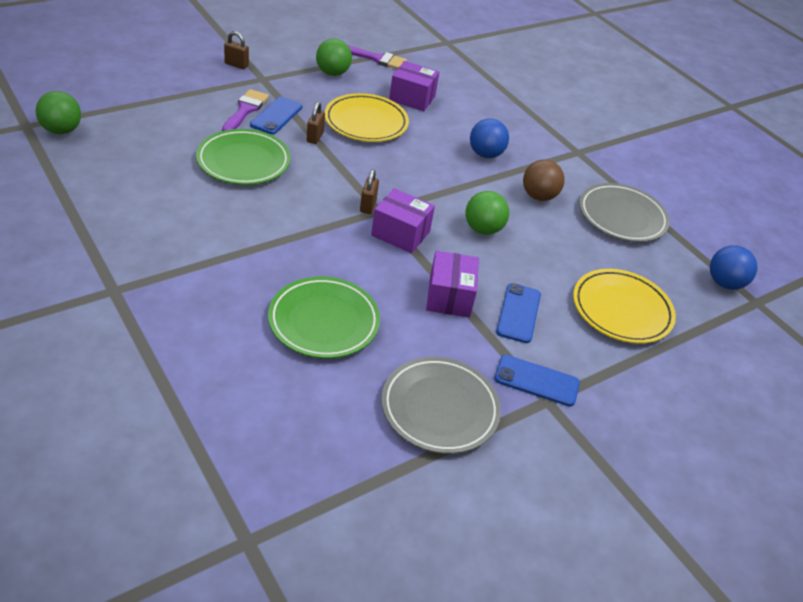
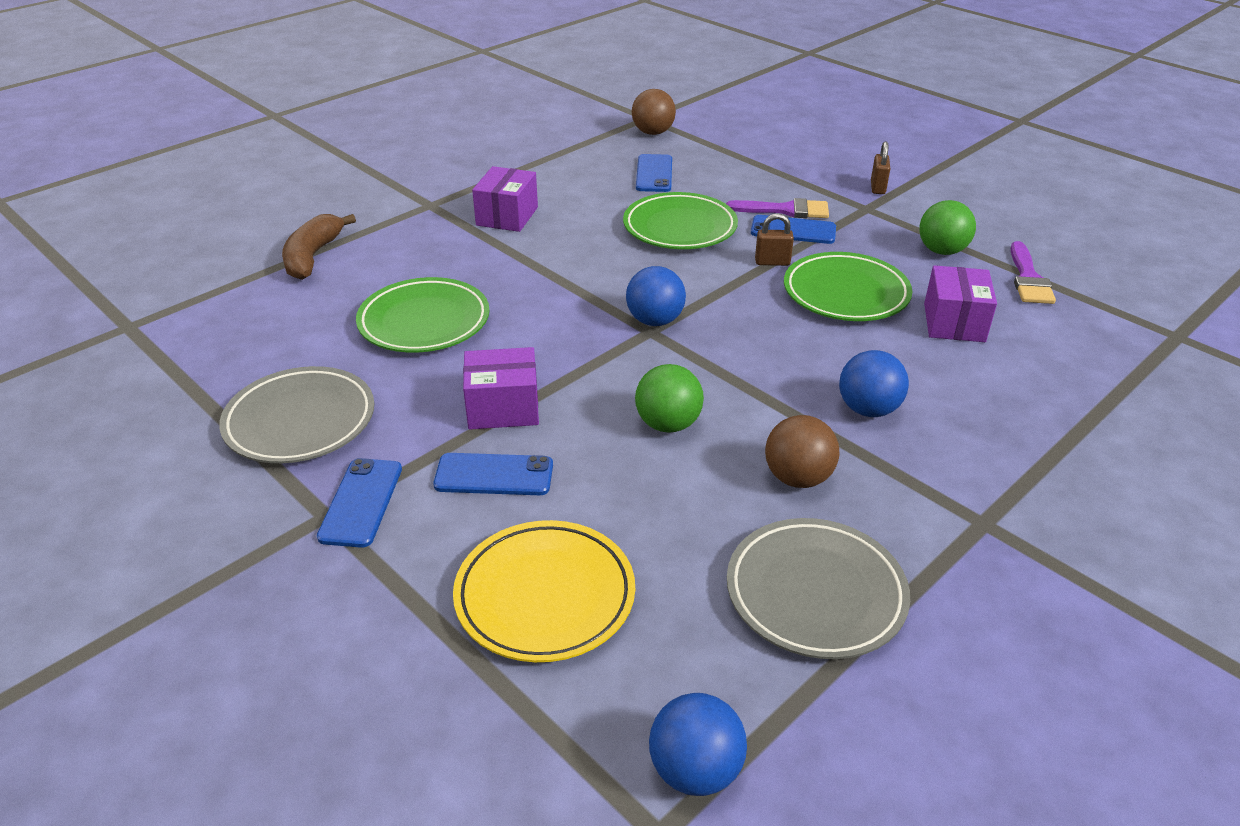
camera: 85 degrees right, 5 degrees down
(62, 130) = (653, 132): green ball -> brown ball
(144, 150) = (654, 174): none -> blue phone
(173, 385) = (312, 256): none -> brown banana
(366, 122) = (846, 293): yellow plate -> green plate
(368, 206) = (655, 321): brown padlock -> blue ball
(400, 233) = (612, 353): purple box -> purple box (507, 216)

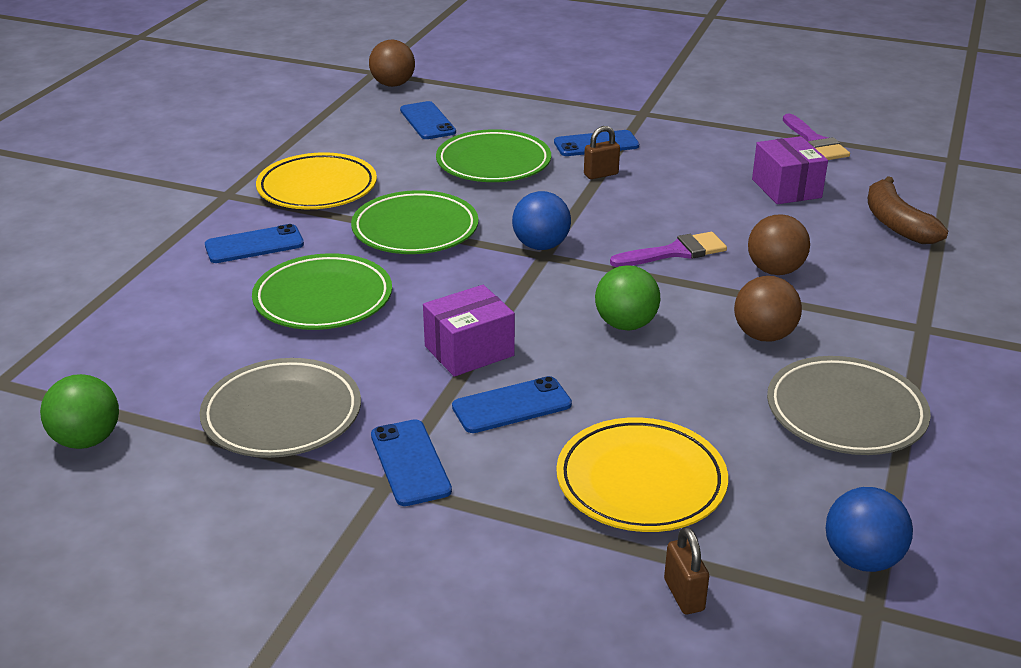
camera: 25 degrees left, 5 degrees down
(312, 256) = (145, 269): brown banana -> brown banana (896, 224)
(412, 256) = (254, 245): none -> blue phone
(507, 216) = (317, 188): purple box -> yellow plate
(785, 210) = (575, 129): purple brush -> purple brush (675, 252)
(846, 293) = (683, 185): green plate -> green plate (415, 230)
(868, 409) = (775, 270): blue ball -> brown ball
(878, 188) = (638, 94): brown padlock -> brown padlock (684, 595)
(941, 251) = (732, 135): green ball -> green ball (87, 440)

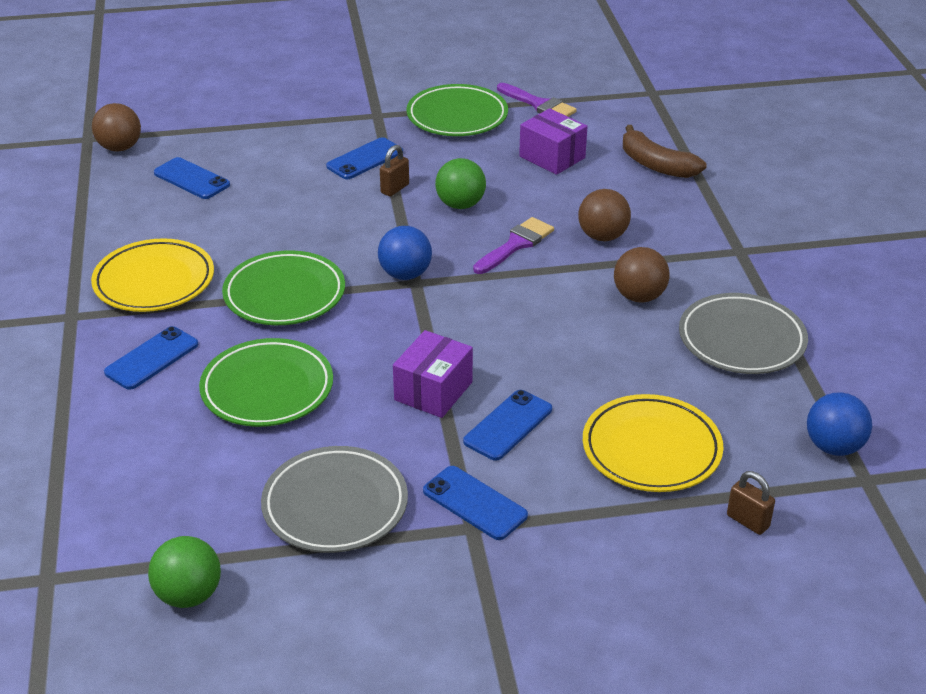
camera: 30 degrees left, 5 degrees up
(493, 163) = (292, 205): green plate -> green plate (457, 116)
(625, 324) = (533, 323): green ball -> green ball (460, 205)

